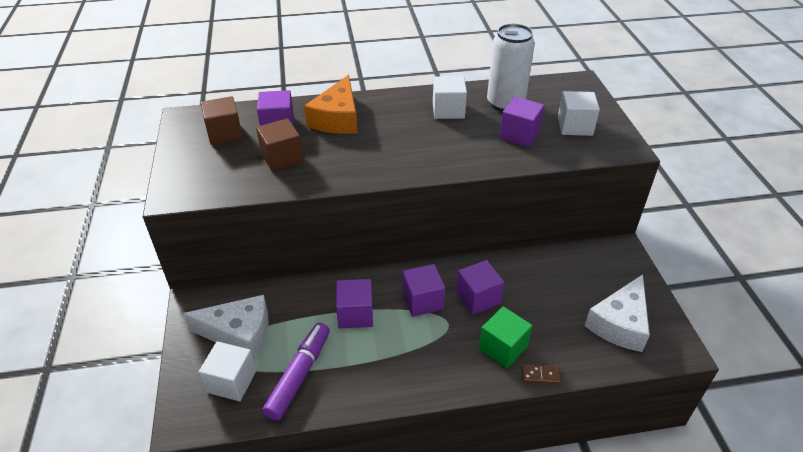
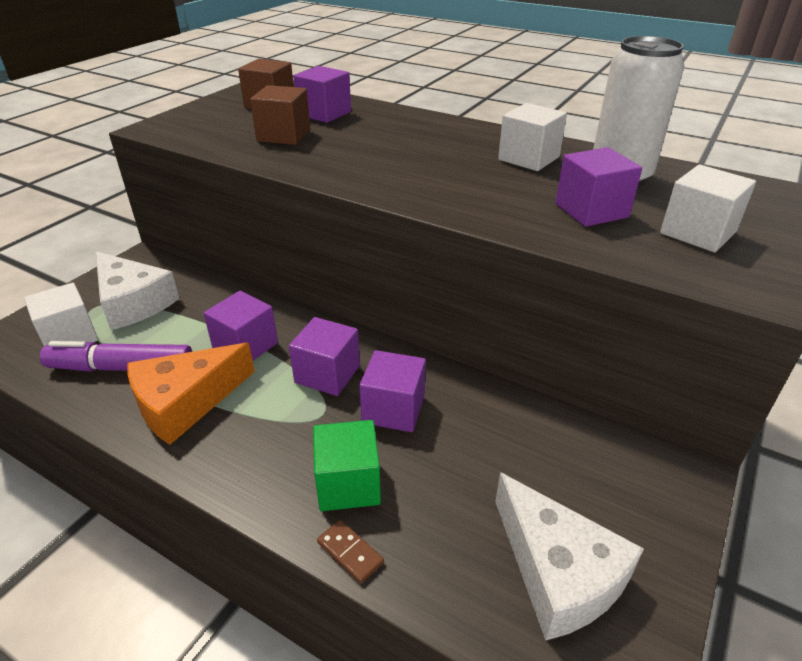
camera: 40 degrees right, 5 degrees down
(299, 375) = (122, 368): purple marker -> purple marker turned 150 degrees counterclockwise
(337, 118) = (390, 126): orange cheese -> orange cheese (185, 402)
(620, 323) = (558, 572): white cheese -> white cheese turned 105 degrees counterclockwise

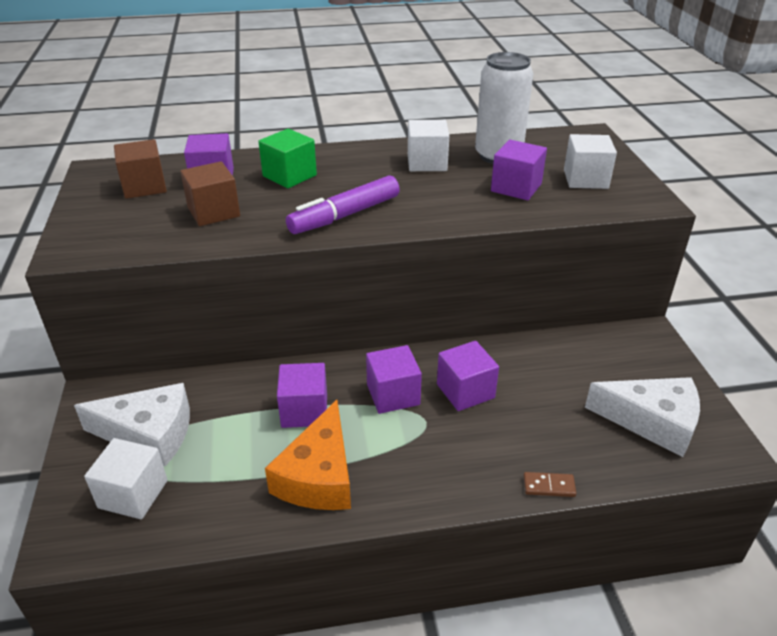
camera: 40 degrees left, 0 degrees up
(122, 368) = (225, 486): purple marker -> purple marker (344, 215)
(348, 484) = (498, 451): green cube -> green cube (289, 176)

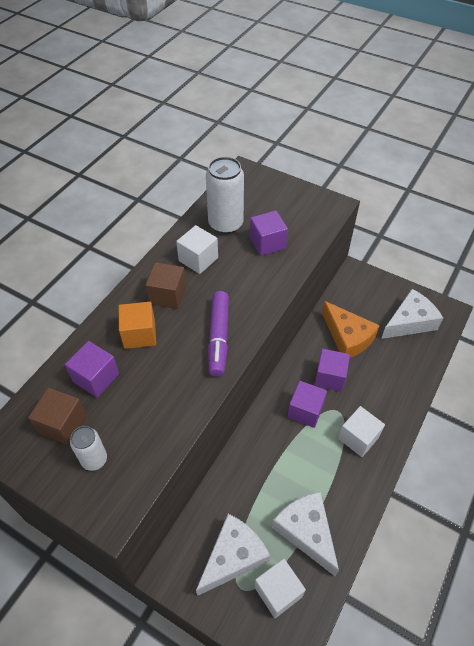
camera: 50 degrees left, 15 degrees up
(122, 217) = (94, 459): none -> white can
(213, 212) = (144, 402): brown cube -> brown cube (168, 295)
(231, 479) = (306, 531): none -> white cheese
(289, 176) = (139, 334): green cube -> orange cube
(304, 410) = (282, 461): purple cube -> none
(319, 476) = (336, 486): orange cheese -> orange cheese (347, 337)
(549, 486) = (416, 392): brown domino -> none
(585, 179) = (288, 210): white cube -> white cube (358, 438)

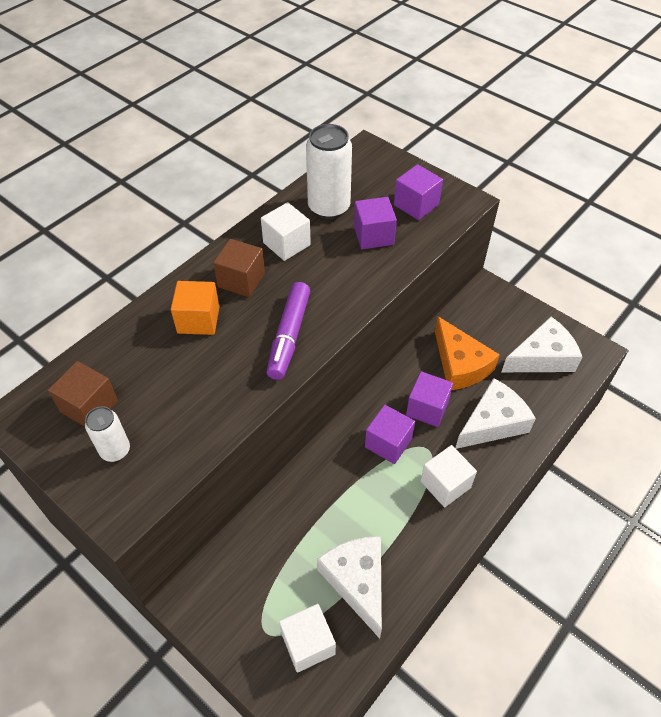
camera: 10 degrees right, 0 degrees up
(96, 378) = (138, 361): purple cube -> purple cube (416, 205)
(233, 557) = (264, 595): white cheese -> white cheese (493, 423)

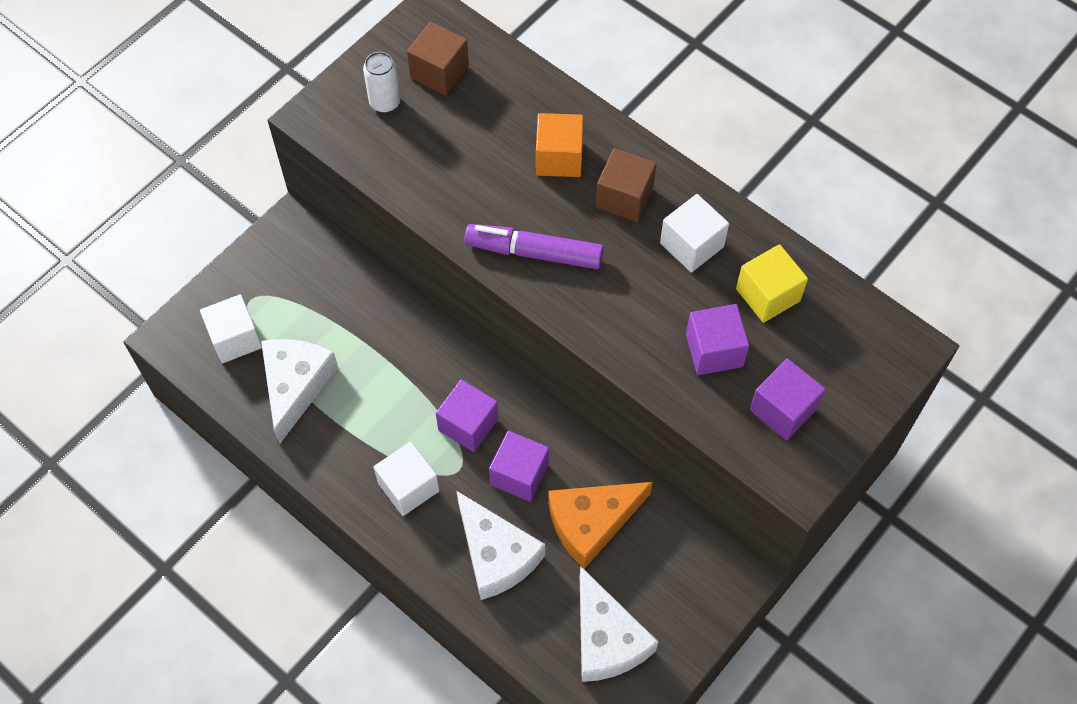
camera: 90 degrees right, 10 degrees up
(329, 207) = (768, 295): white can -> yellow cube
(357, 581) = (295, 386): white cheese -> white cheese turned 60 degrees counterclockwise

